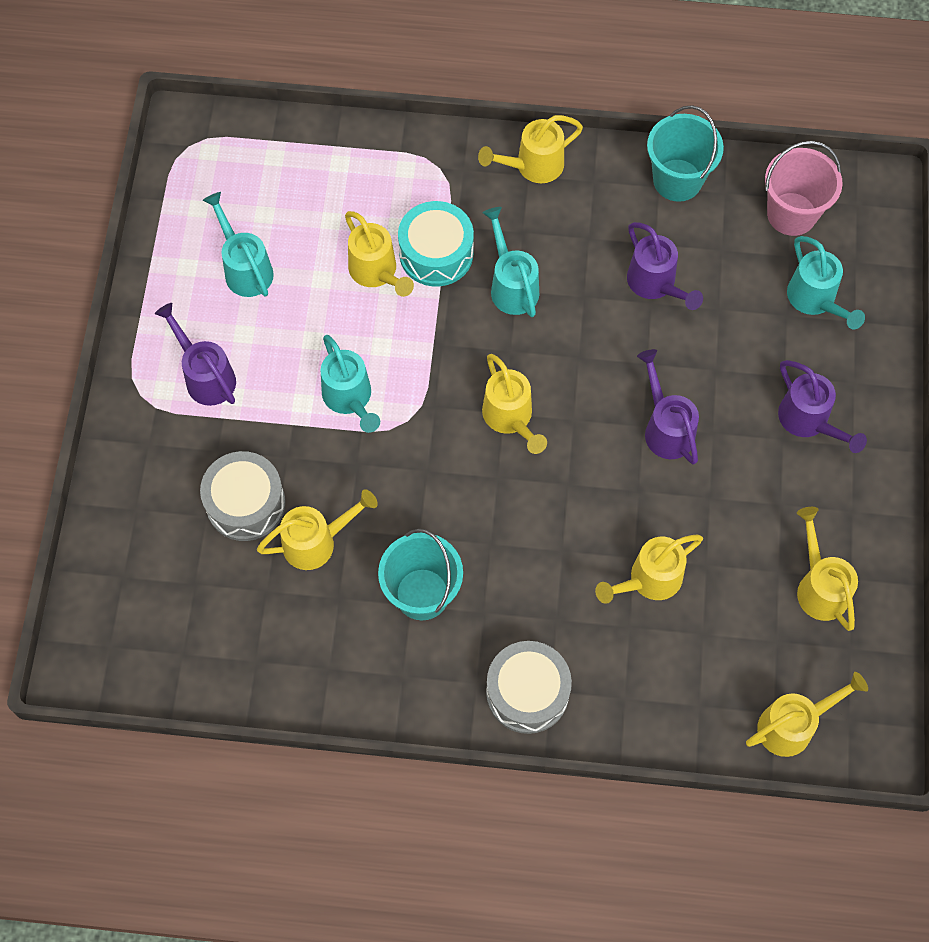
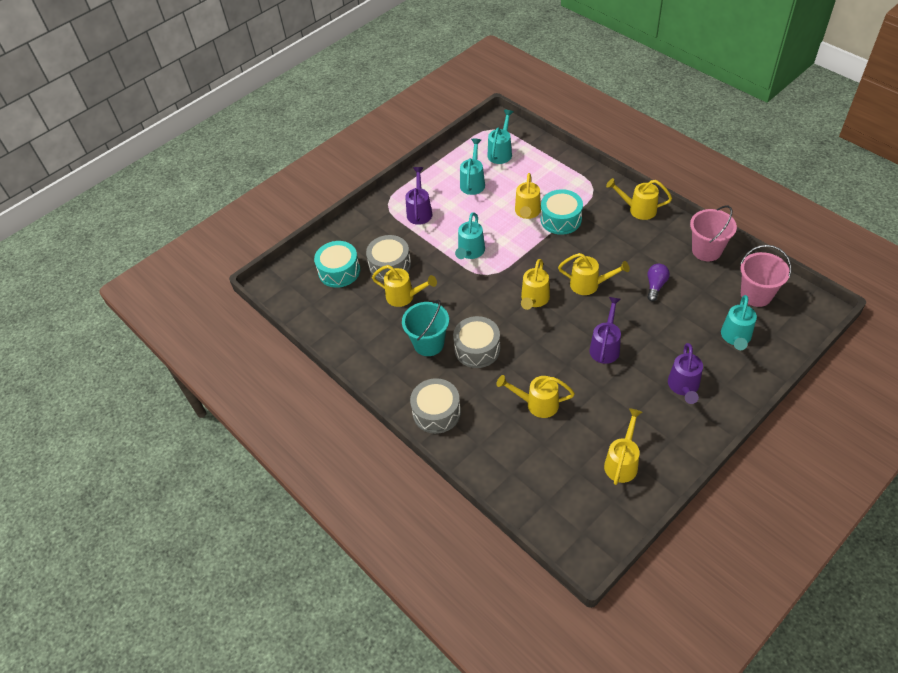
camera: 45 degrees right, 15 degrees down
(173, 568) = (339, 271): none -> turquoise drum
(498, 553) = (477, 349): none -> grey drum
(512, 286) = (584, 249): turquoise watering can -> turquoise watering can (501, 152)
(655, 284) = (655, 286): purple watering can -> purple light bulb
(677, 180) = (706, 250): turquoise bucket -> pink bucket
(792, 725) = (550, 514): yellow watering can -> yellow watering can (589, 285)

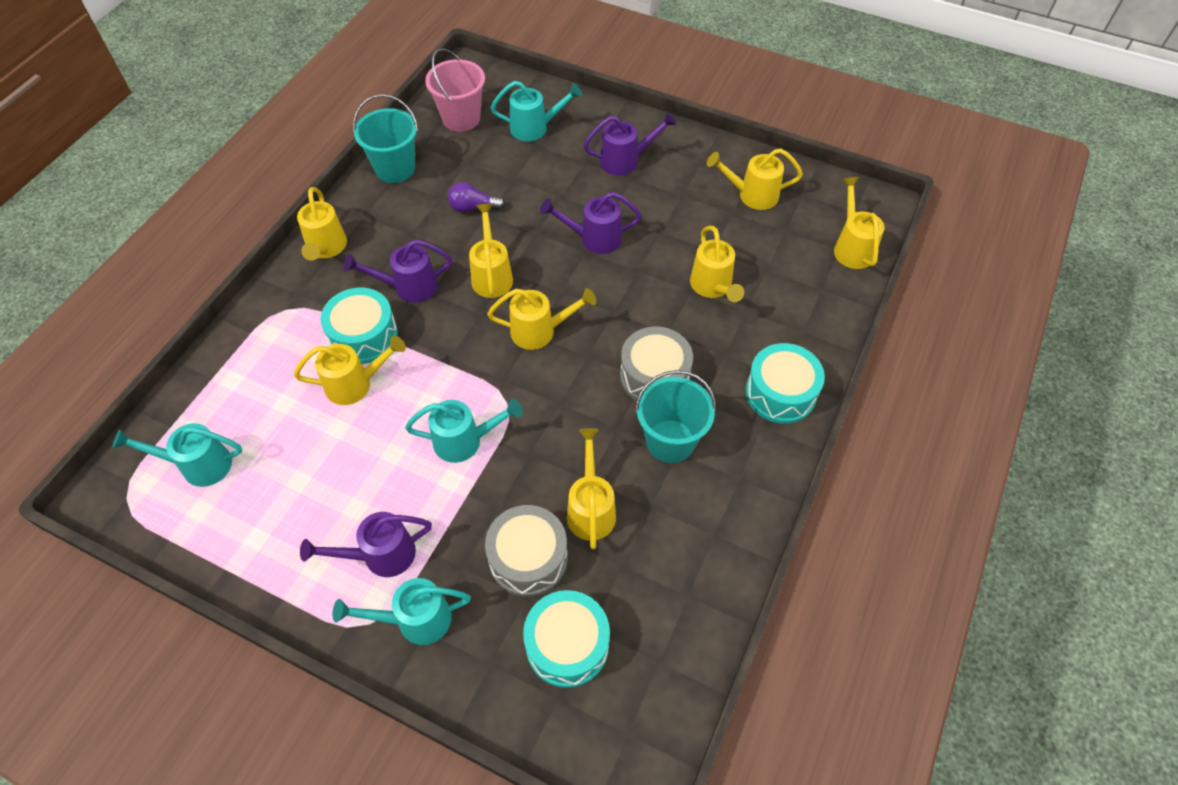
camera: 115 degrees left, 5 degrees up
(436, 412) = (780, 393): grey drum -> turquoise drum
(473, 182) = (288, 488): turquoise watering can -> turquoise watering can (415, 620)
(544, 512) = (852, 247): none -> yellow watering can
(592, 243) = (409, 287): none -> purple watering can
(706, 250) = (395, 168): pink bucket -> turquoise bucket

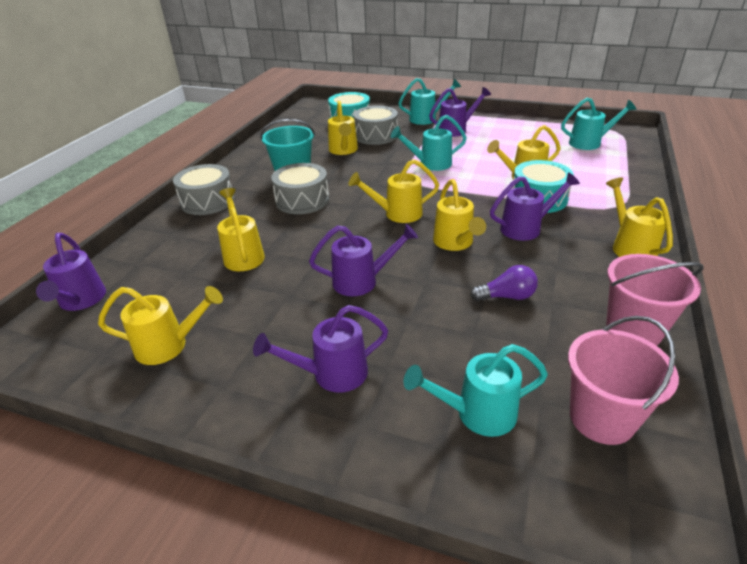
camera: 175 degrees right, 20 degrees down
(395, 168) = (633, 330): turquoise bucket -> pink bucket
(780, 393) = (207, 201): turquoise drum -> grey drum
(852, 247) = (81, 301): yellow watering can -> purple watering can

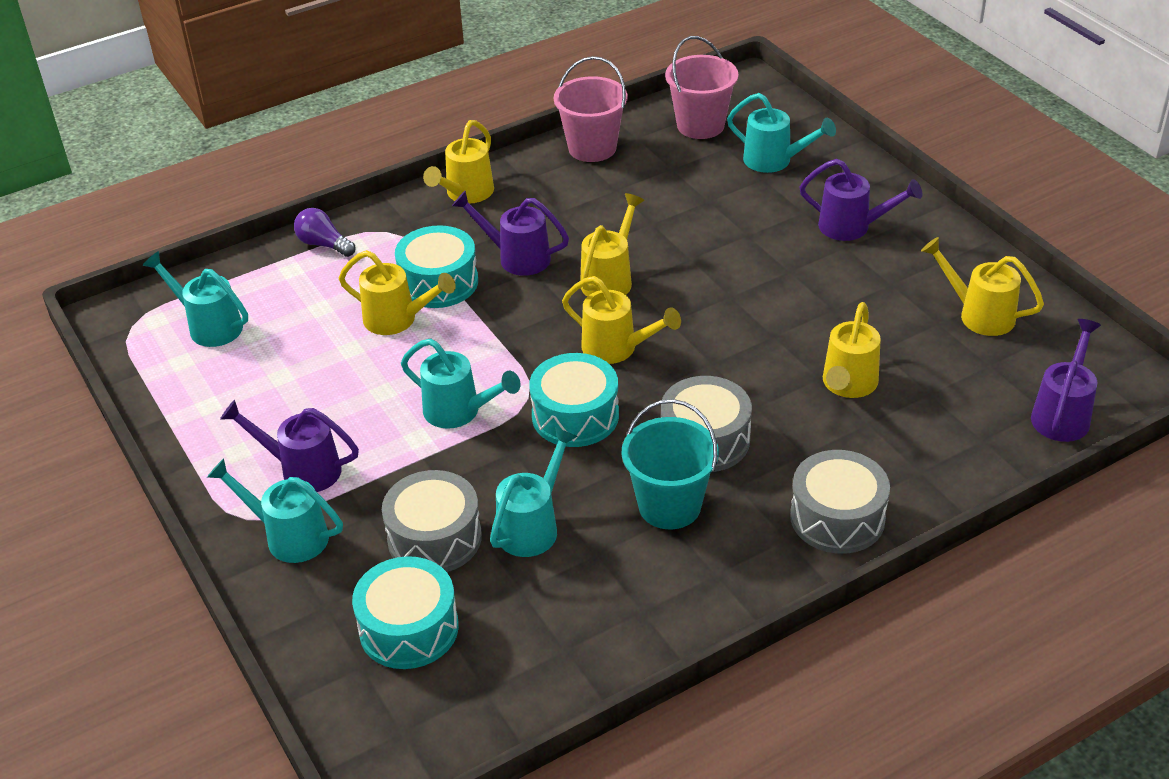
camera: 140 degrees left, 5 degrees up
(343, 150) = (532, 526): yellow watering can -> turquoise watering can
(361, 281) = (750, 287): purple watering can -> none
(377, 183) = (575, 416): none -> turquoise drum
(506, 296) = (643, 211): purple light bulb -> purple light bulb (324, 244)

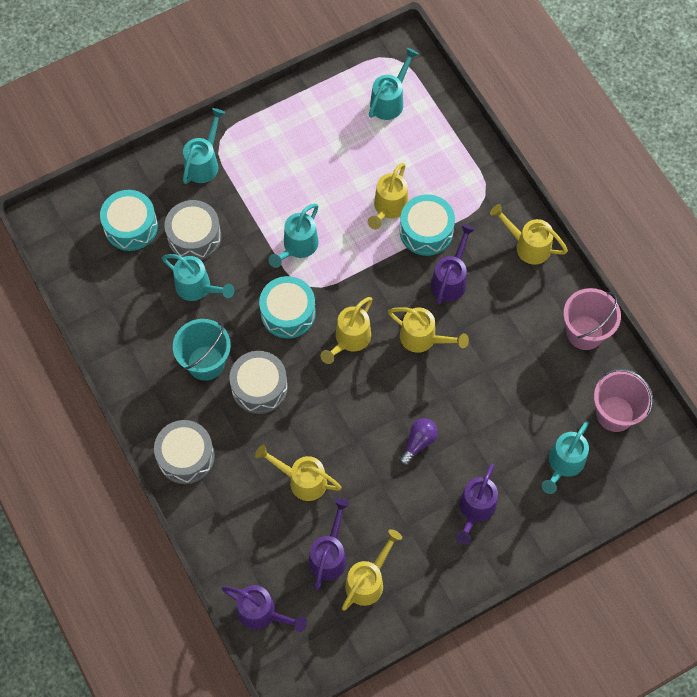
camera: 90 degrees right, 25 degrees up
(302, 470) = (255, 165): purple watering can -> purple watering can (329, 555)
(324, 244) = (472, 159): purple light bulb -> purple light bulb (418, 443)

